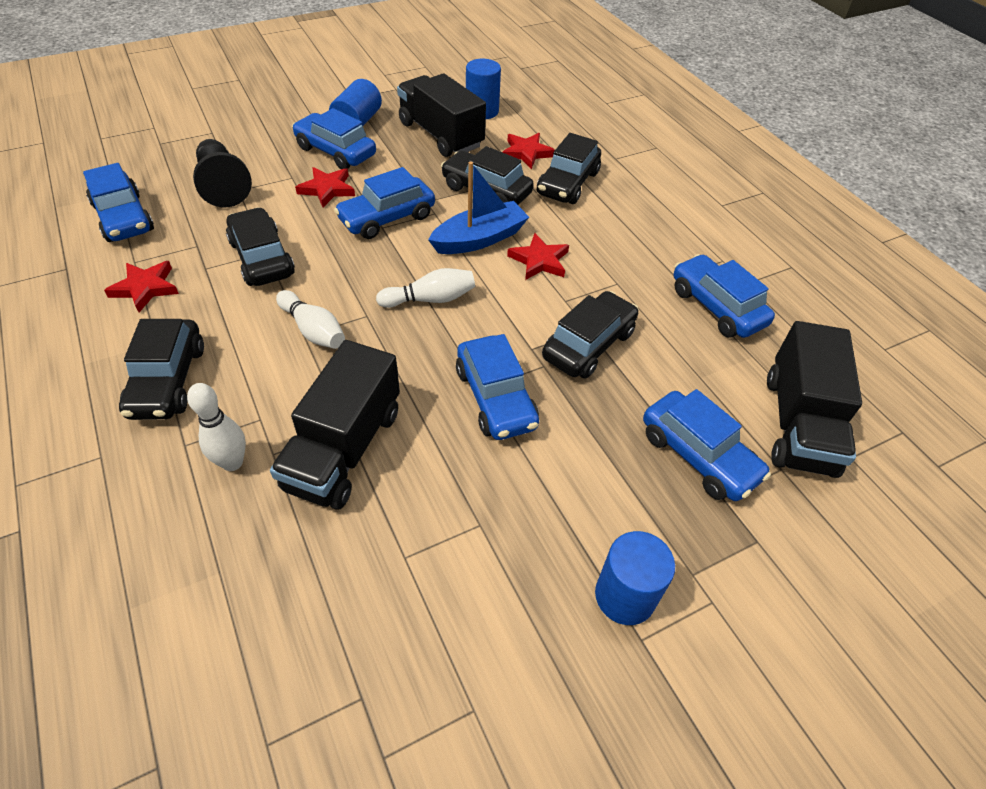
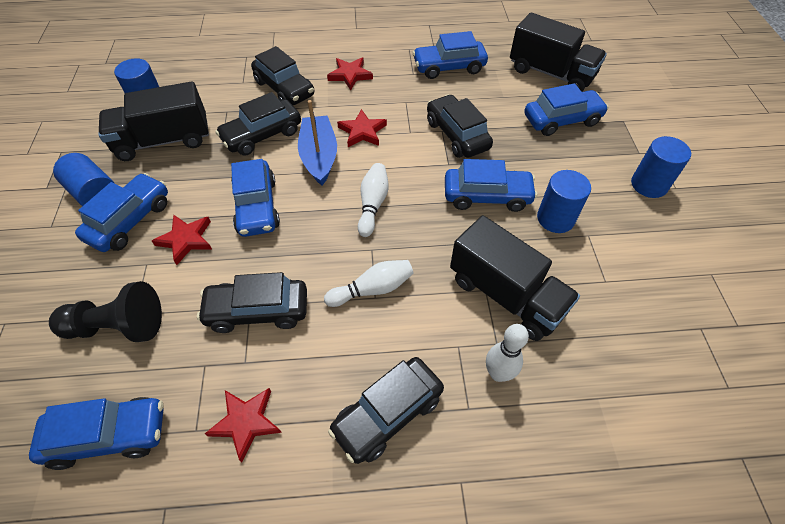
camera: 65 degrees left, 5 degrees up
(168, 380) = (387, 414): black car -> black car turned 120 degrees clockwise
(336, 151) = (130, 220): blue car -> blue car turned 150 degrees clockwise
(492, 480) = (555, 218): none -> blue cylinder
(526, 153) = (230, 98): red star -> red star (350, 75)

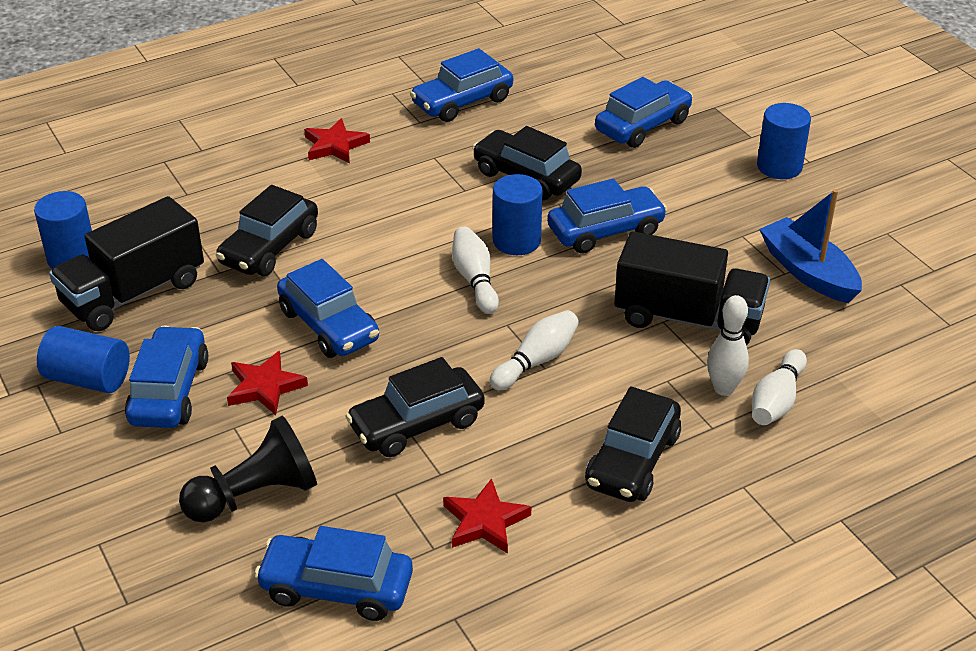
camera: 25 degrees left, 15 degrees down
(108, 435) = (336, 588): blue car -> blue car turned 135 degrees counterclockwise
(284, 89) = (255, 186): black car -> none
(319, 156) = (367, 249): blue boat -> blue boat (808, 272)
(362, 132) = (402, 206): red star -> none
(535, 404) = (776, 400): none -> white bowling pin
(551, 73) = (597, 76): black truck -> none
(555, 218) = (697, 230): blue cylinder -> blue cylinder (516, 241)

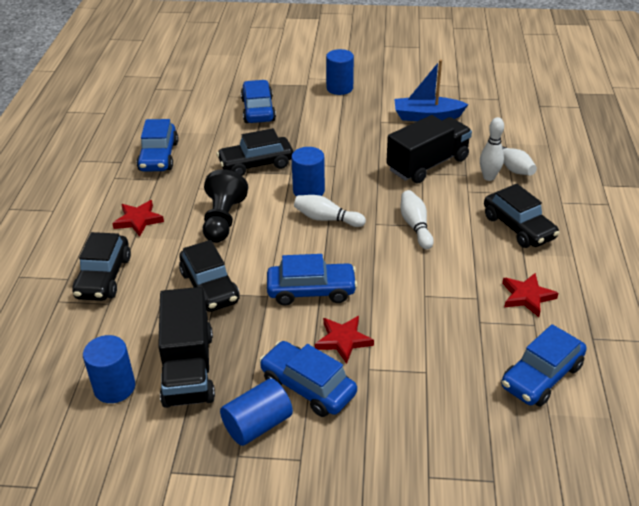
camera: 55 degrees left, 0 degrees up
(255, 495) = (439, 382): black pawn -> black pawn (223, 220)
(417, 424) = (430, 290): black car -> black car (104, 277)
(605, 231) = (332, 159): blue car -> none

